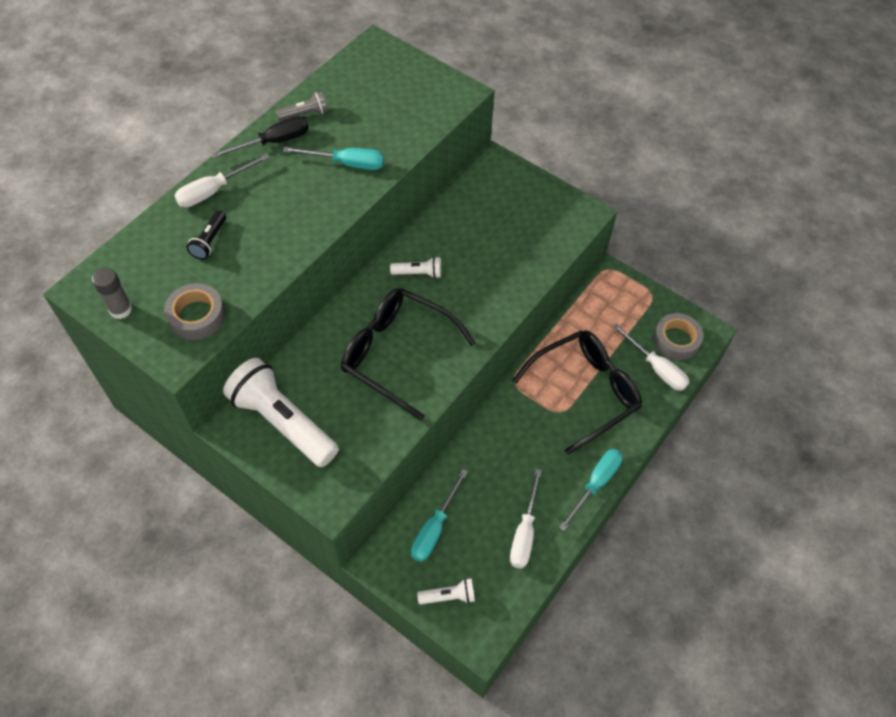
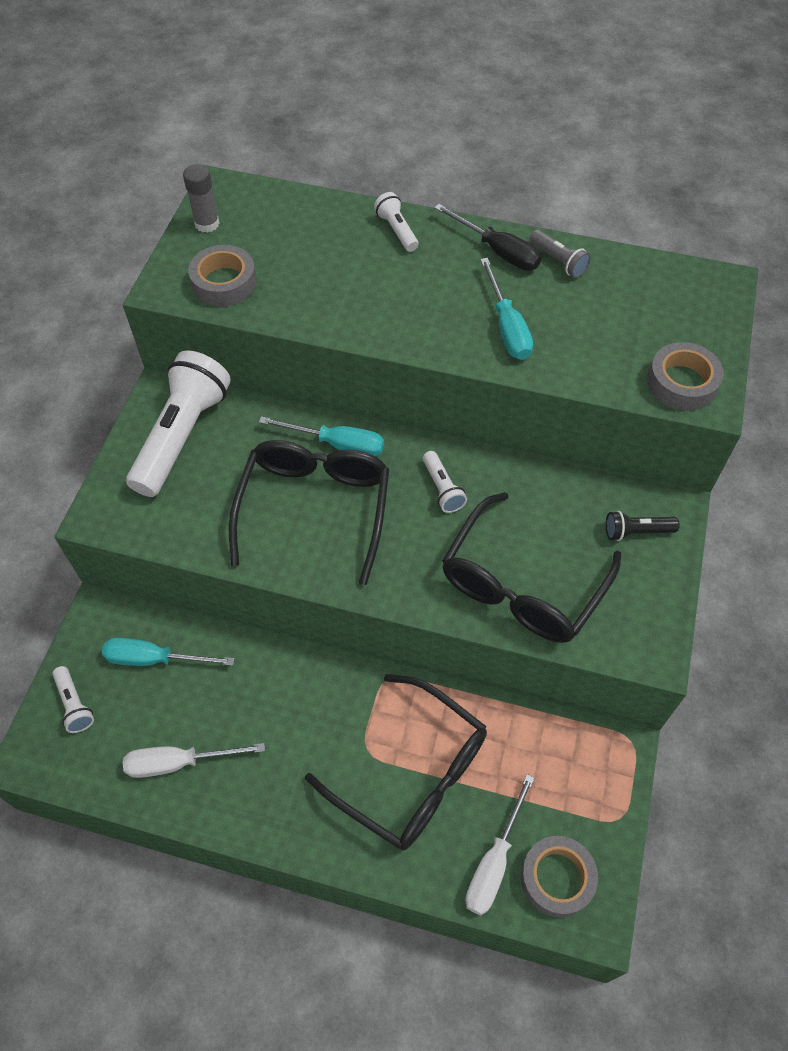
camera: 70 degrees right, 0 degrees up
(209, 241) = (326, 254): black flashlight -> black flashlight (636, 531)
(214, 191) = (397, 230): white screwdriver -> white flashlight
(443, 98) = (682, 383): none -> grey tape
(512, 258) = (522, 584): none -> black glasses
(595, 484) = (276, 831): turquoise screwdriver -> turquoise screwdriver (337, 444)

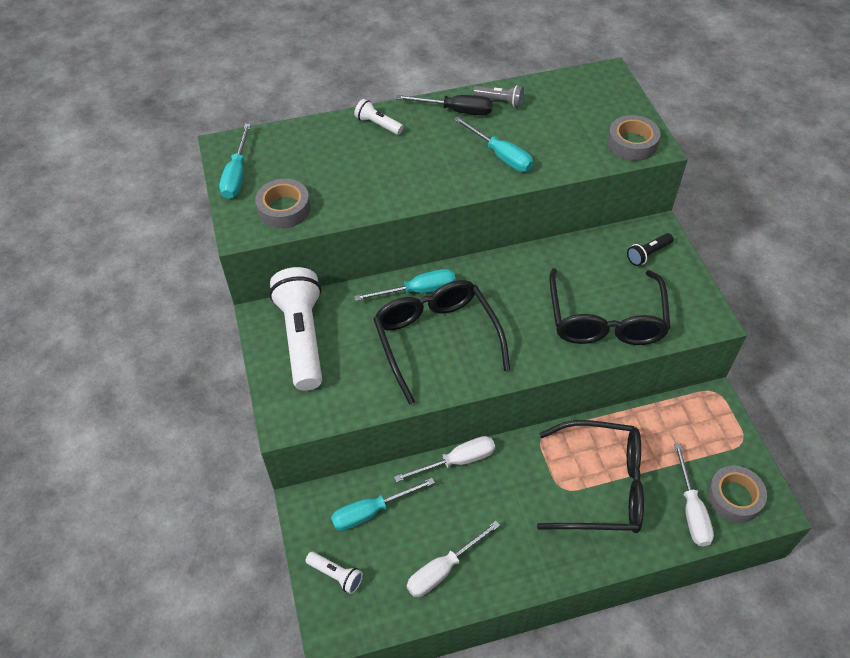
camera: 30 degrees left, 5 degrees down
(207, 224) = (237, 175): grey glue stick -> turquoise screwdriver
(278, 655) = (457, 461): none -> white screwdriver
(442, 489) = (510, 286): white flashlight -> none

